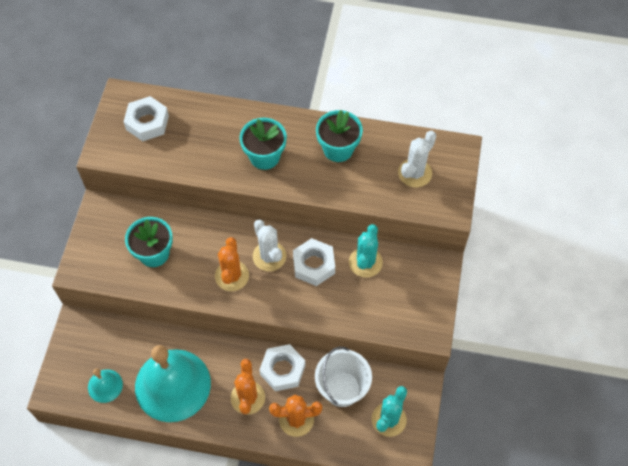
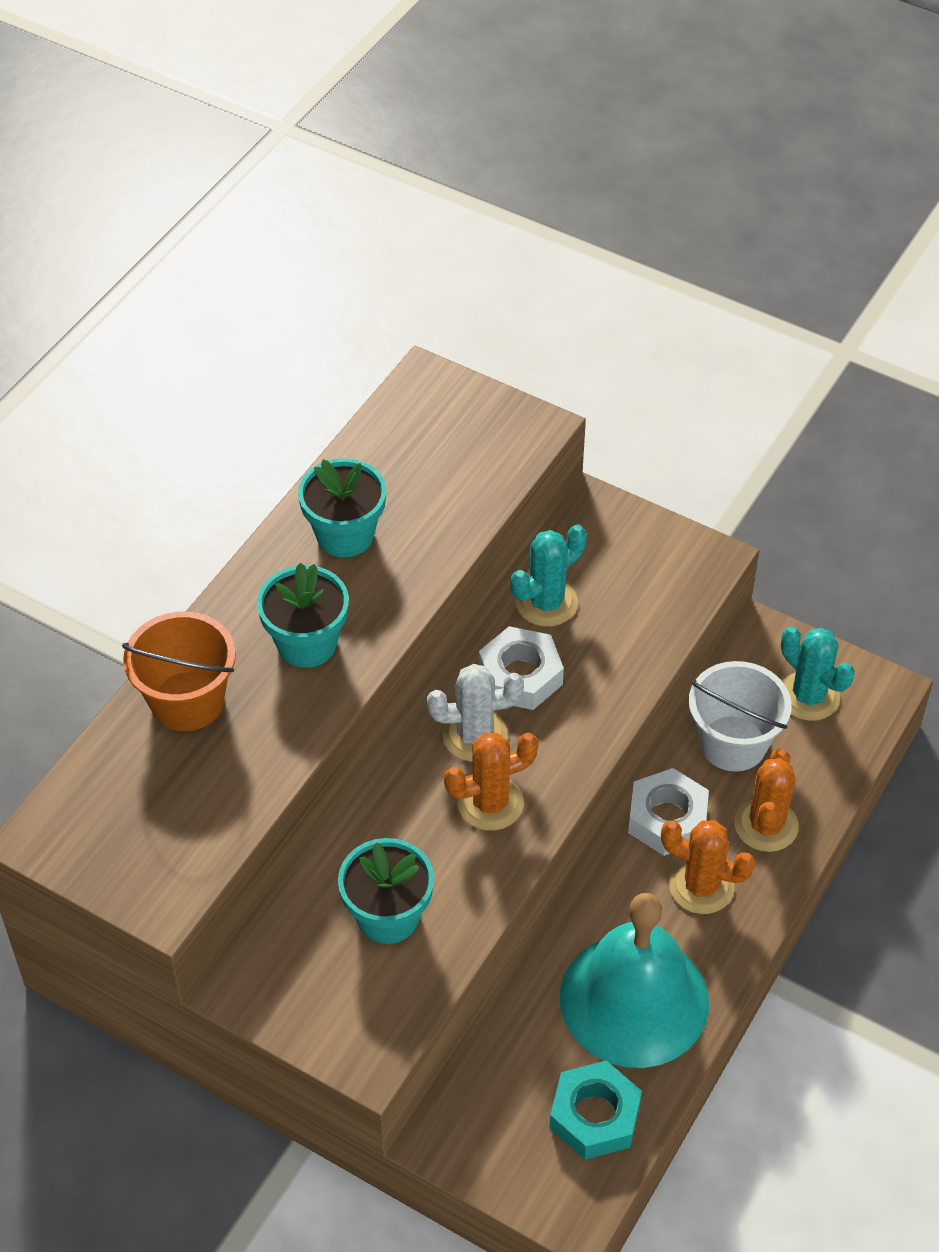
camera: 70 degrees left, 10 degrees down
(105, 385) = (594, 1116): turquoise bell -> turquoise nut
(147, 122) = (131, 808): white nut -> none
(213, 121) = (187, 701): none -> orange bucket
(232, 276) = (490, 803): orange cactus -> orange cactus turned 45 degrees counterclockwise
(365, 262) = (546, 603): turquoise cactus -> turquoise cactus turned 75 degrees counterclockwise
(415, 173) = (444, 449): white cactus -> none

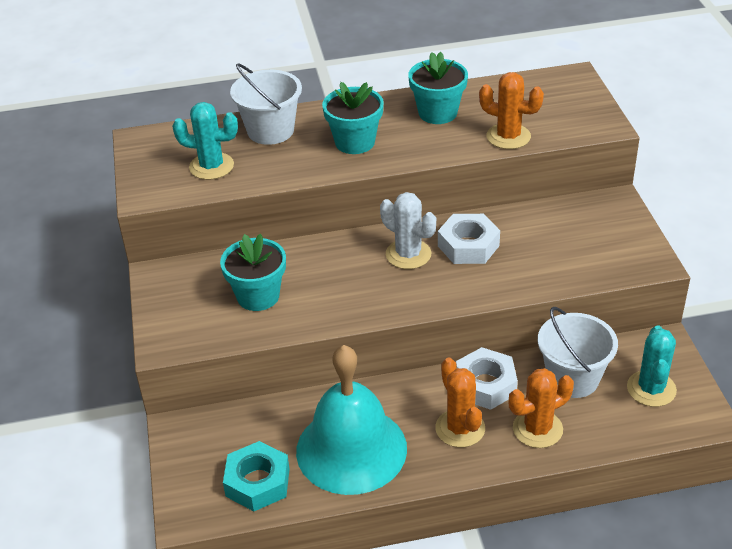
camera: 50 degrees right, 10 degrees down
(187, 701) = (270, 131): orange bucket -> white bucket
(490, 803) = (373, 286): orange cactus -> orange cactus (508, 136)
(546, 603) = (528, 225): turquoise cactus -> turquoise cactus (211, 166)

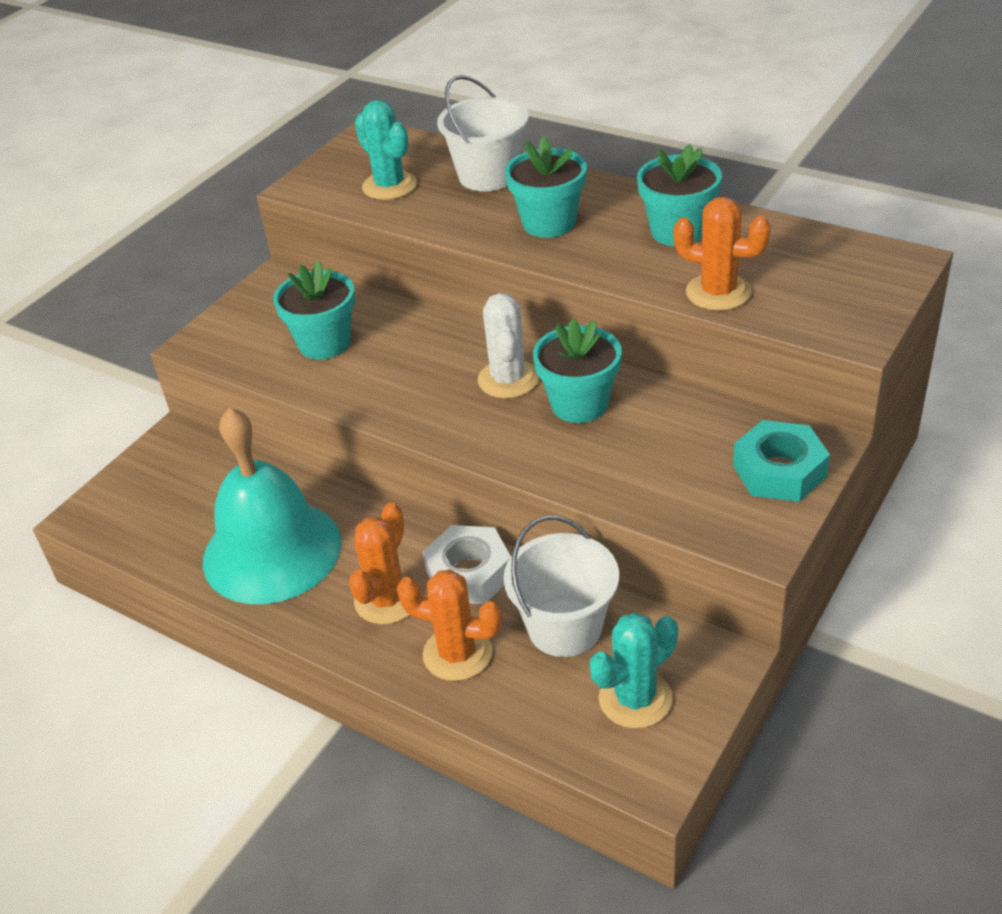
camera: 45 degrees right, 0 degrees up
(258, 482) = (166, 527): turquoise nut -> turquoise nut (779, 471)
(468, 246) = (579, 404): white nut -> turquoise flower pot
(508, 136) = (718, 292): orange cactus -> orange cactus turned 45 degrees counterclockwise

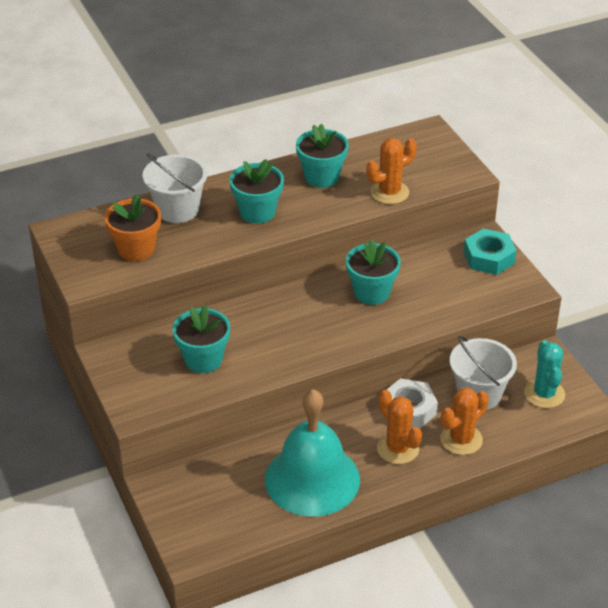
camera: 60 degrees left, 0 degrees up
(389, 186) = (136, 249): turquoise cactus -> orange flower pot
(508, 379) = (322, 306): white cactus -> none

